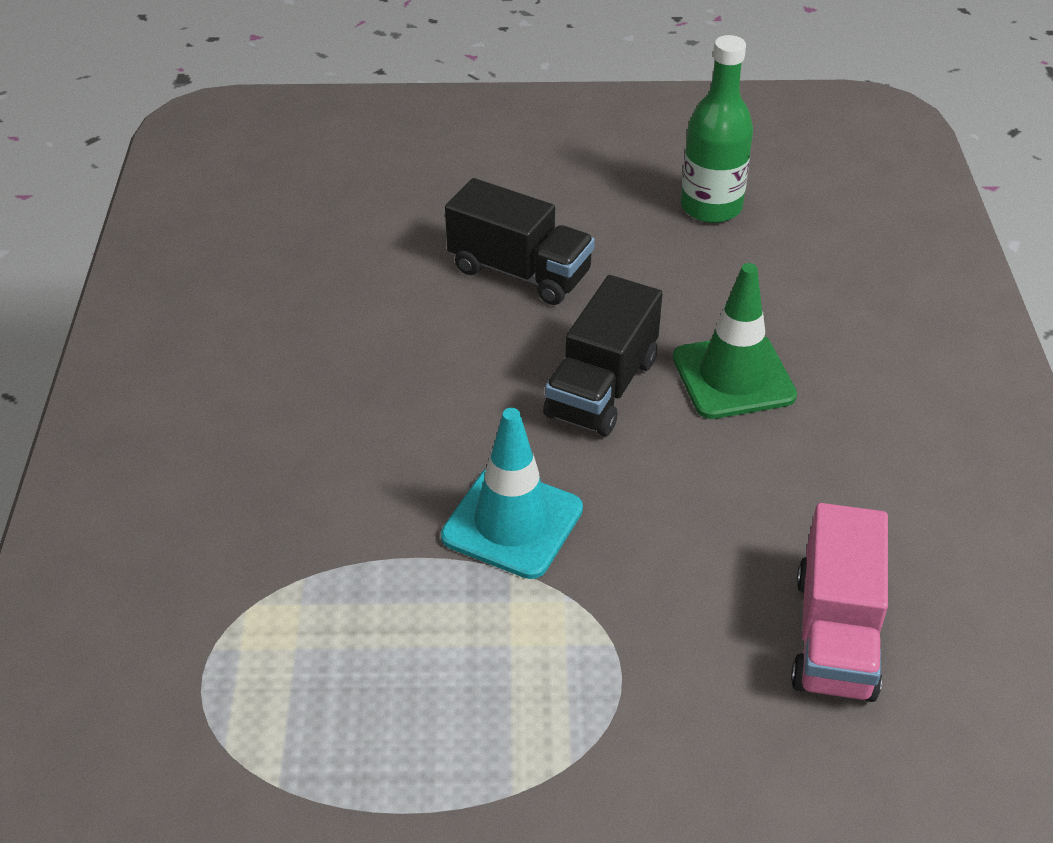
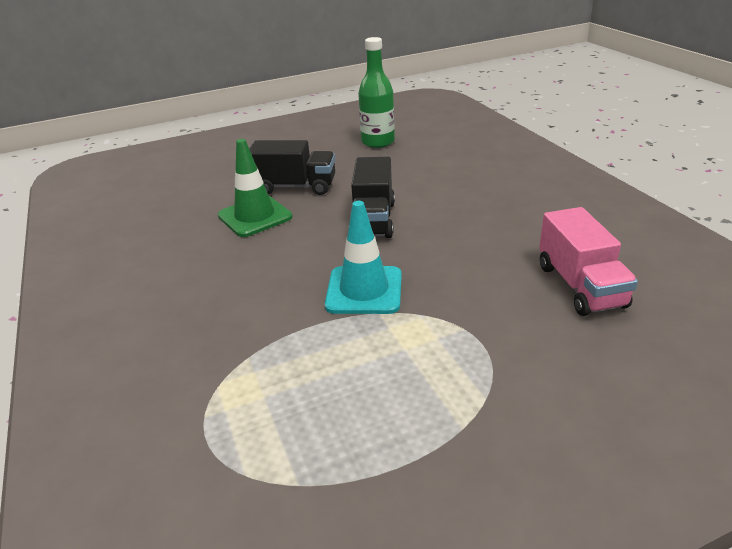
camera: 20 degrees left, 10 degrees down
(733, 377) = (438, 198): green traffic cone -> green traffic cone (255, 216)

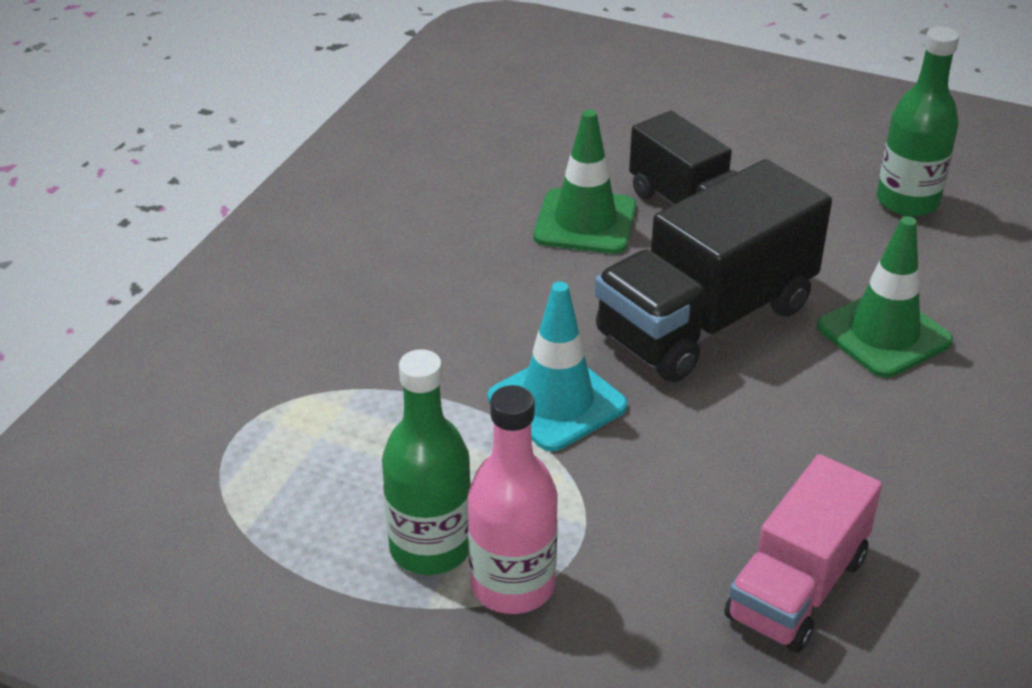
camera: 45 degrees right, 5 degrees up
(373, 220) = (705, 320): black truck -> black truck, size x1.56
(416, 398) = (430, 548): none -> green bottle
(446, 184) = (883, 334): none -> green traffic cone
(482, 380) = (512, 585): none -> pink bottle

